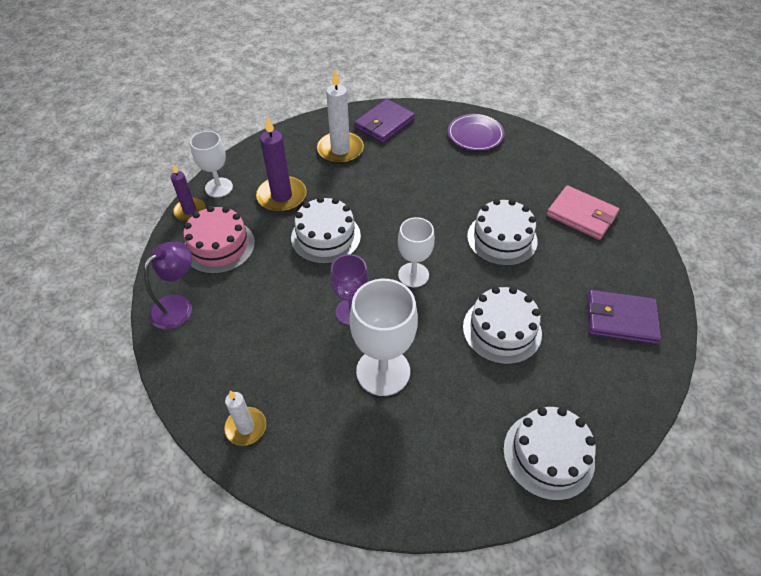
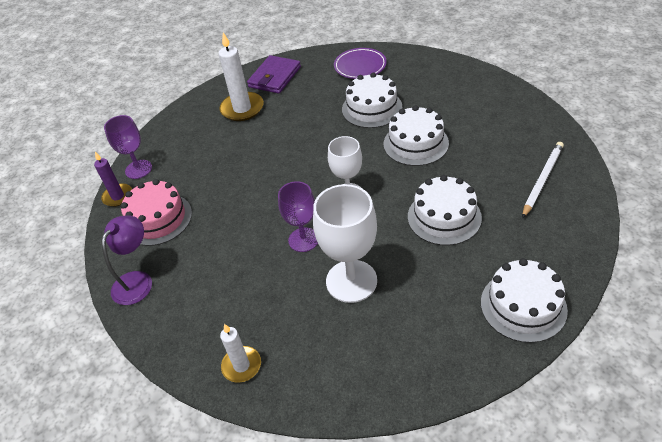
camera: 10 degrees left, 5 degrees down
(219, 187) = (138, 169): white goblet -> purple goblet
(282, 196) = (202, 161): purple candle -> none
(326, 237) = (256, 184): white cake -> white cake (372, 108)
(581, 215) = (477, 106): pink wallet -> none
(620, 319) = (542, 180): purple wallet -> white pencil

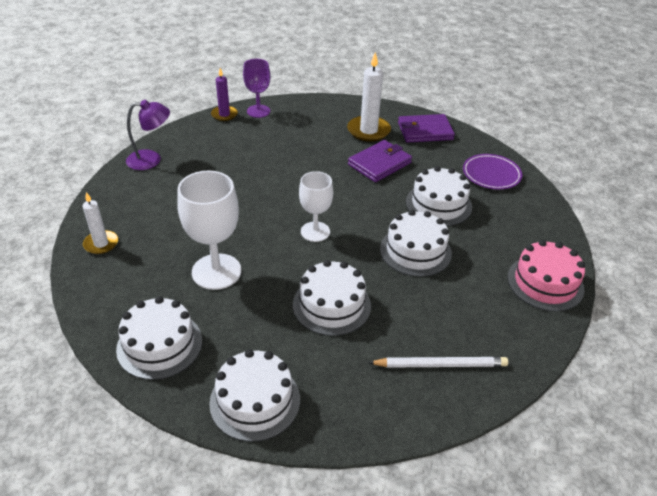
camera: 50 degrees right, 5 degrees down
(157, 219) = (215, 142): pink cake -> pink cake (545, 283)
(293, 120) = (379, 164): none -> purple wallet
(303, 240) = (244, 226): purple goblet -> none
(420, 355) = (159, 344): none -> white cake

